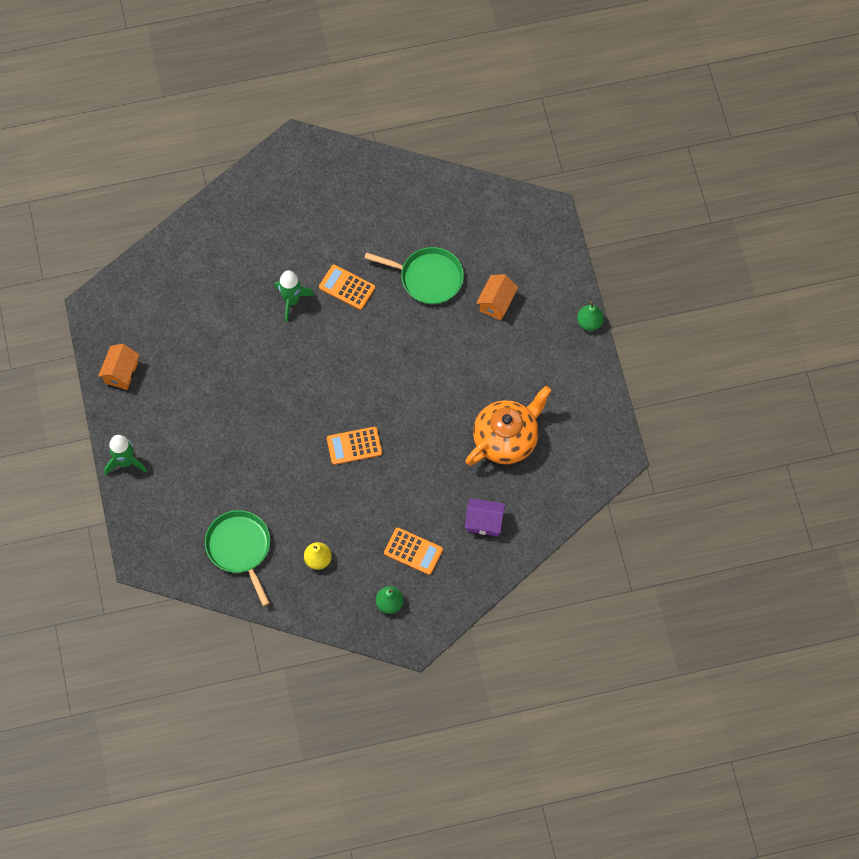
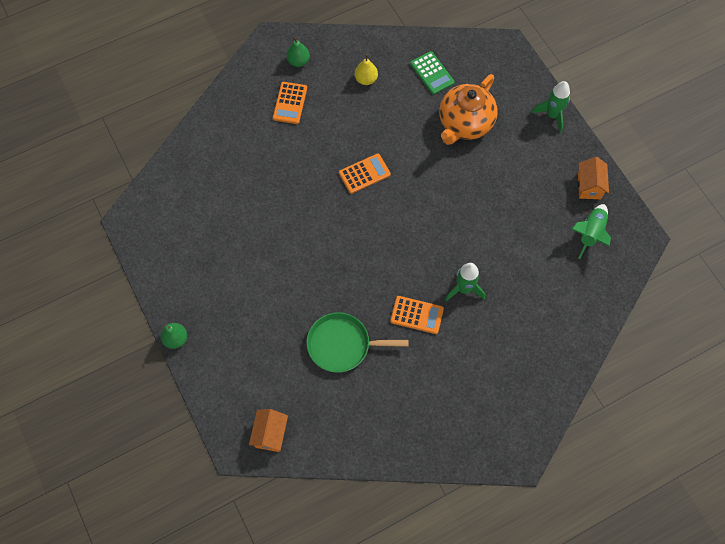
camera: 165 degrees right, 0 degrees up
(142, 324) = (590, 233): none -> green rocket
(240, 548) = (432, 73): green pan -> green calculator
(413, 551) = (290, 103): orange calculator -> orange calculator turned 90 degrees counterclockwise
(484, 522) = (236, 139): purple house -> none
(496, 303) = (270, 335): orange house -> orange house (270, 434)
(506, 439) = (232, 211): orange teapot -> orange teapot (465, 123)

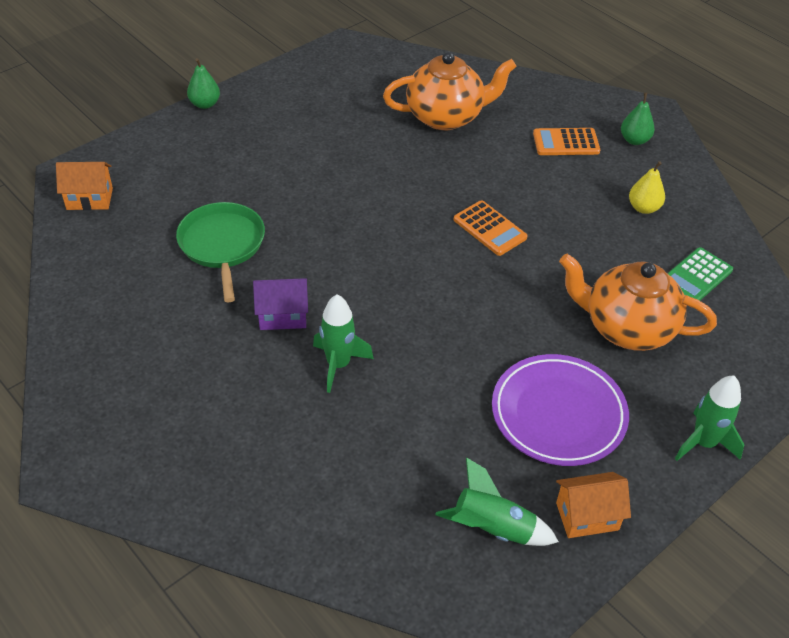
camera: 75 degrees right, 20 degrees down
(240, 171) = (446, 116): none -> orange teapot
(417, 315) = (283, 316): orange calculator -> purple house
(521, 179) = (558, 413): none -> purple plate

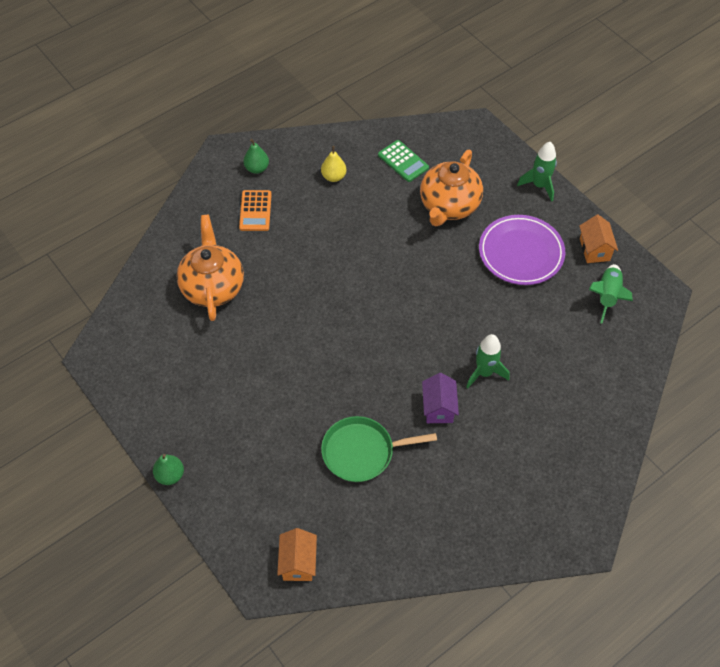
camera: 85 degrees left, 10 degrees up
(490, 228) = (351, 271): orange calculator -> none

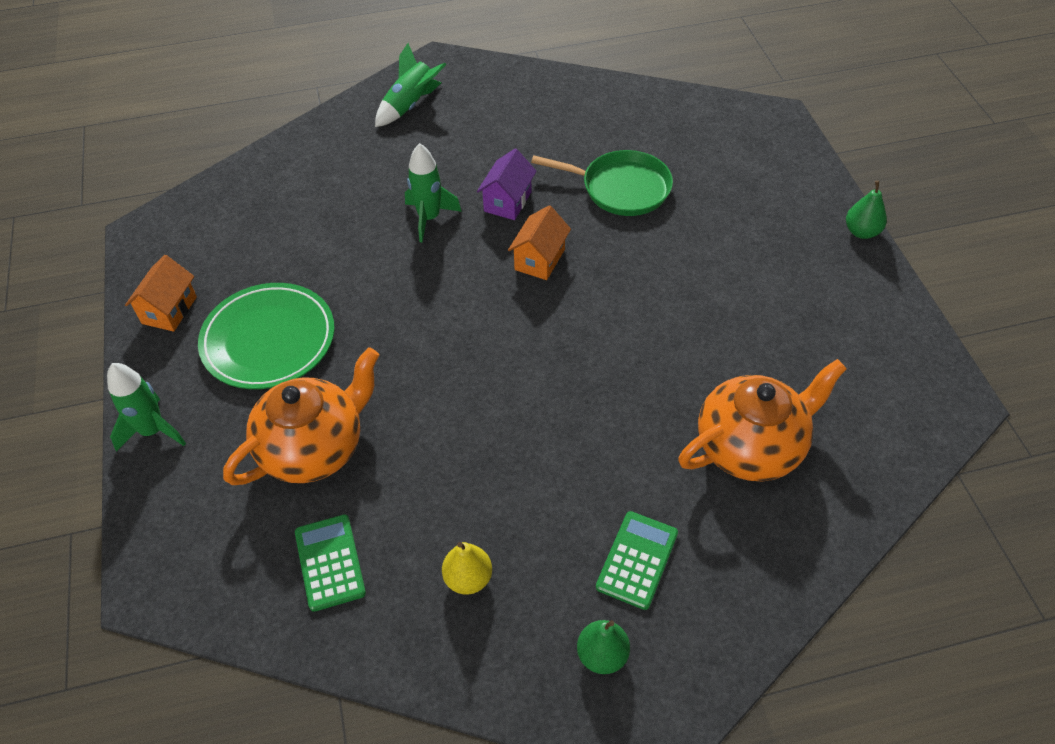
camera: 155 degrees left, 5 degrees down
(212, 287) = (751, 447): orange teapot -> orange teapot turned 135 degrees counterclockwise
(255, 211) = (637, 560): orange calculator -> green calculator
(298, 562) = (733, 122): orange house -> orange house (539, 259)
(521, 253) = (268, 340): purple plate -> green plate
(607, 296) = (211, 250): green rocket -> green rocket (410, 105)

